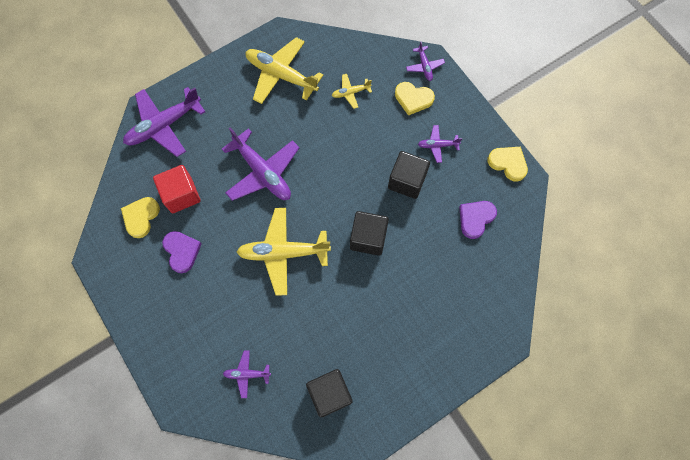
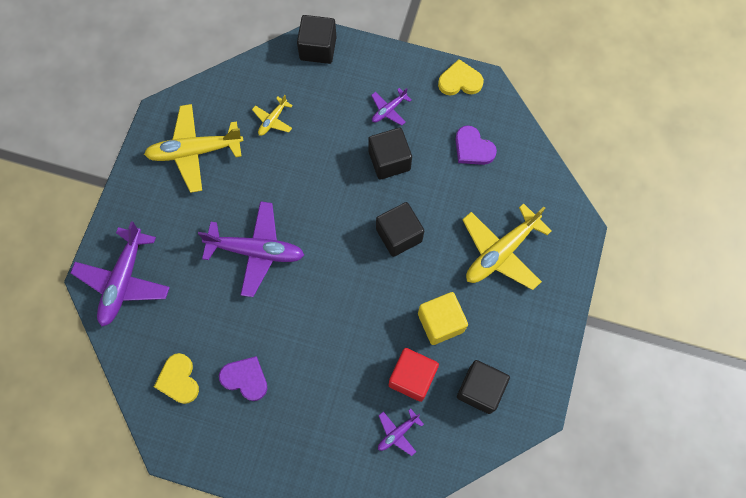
camera: 40 degrees left, 0 degrees up
(181, 195) = (199, 330): red cube -> red cube (412, 377)
(283, 253) = (337, 306): yellow plane -> yellow plane (501, 252)
(343, 323) = (440, 322): none -> yellow cube
(413, 99) = (333, 85): yellow heart -> none
(424, 66) = (318, 48): purple plane -> black cube
(475, 218) = (473, 148): purple heart -> purple heart turned 45 degrees counterclockwise

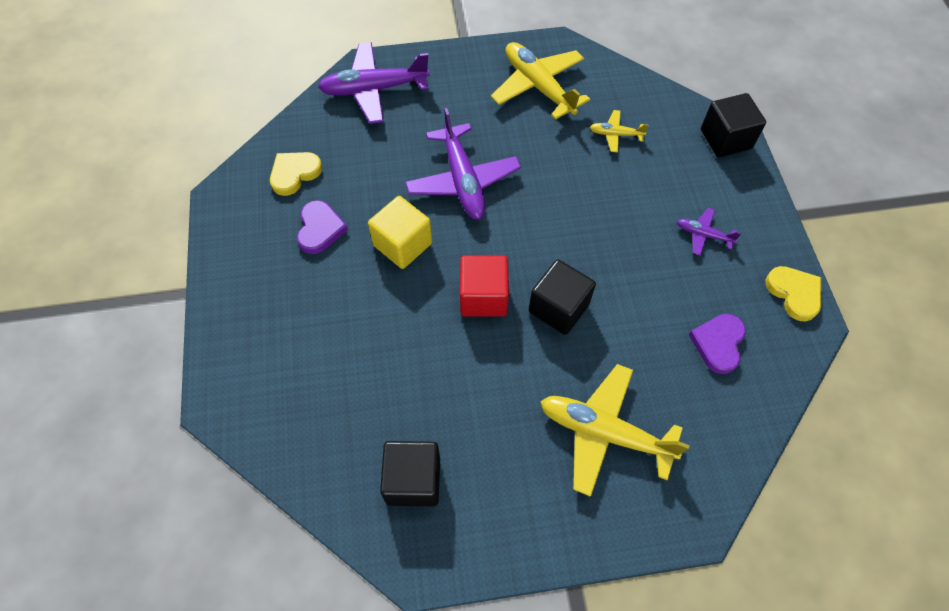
camera: 65 degrees right, 10 degrees down
(389, 161) = (642, 261): black cube -> none
(397, 433) = (320, 405): purple plane -> none
(412, 377) = (393, 394): red cube -> red cube (483, 297)
(440, 322) = (476, 398): yellow cube -> yellow cube (402, 244)

